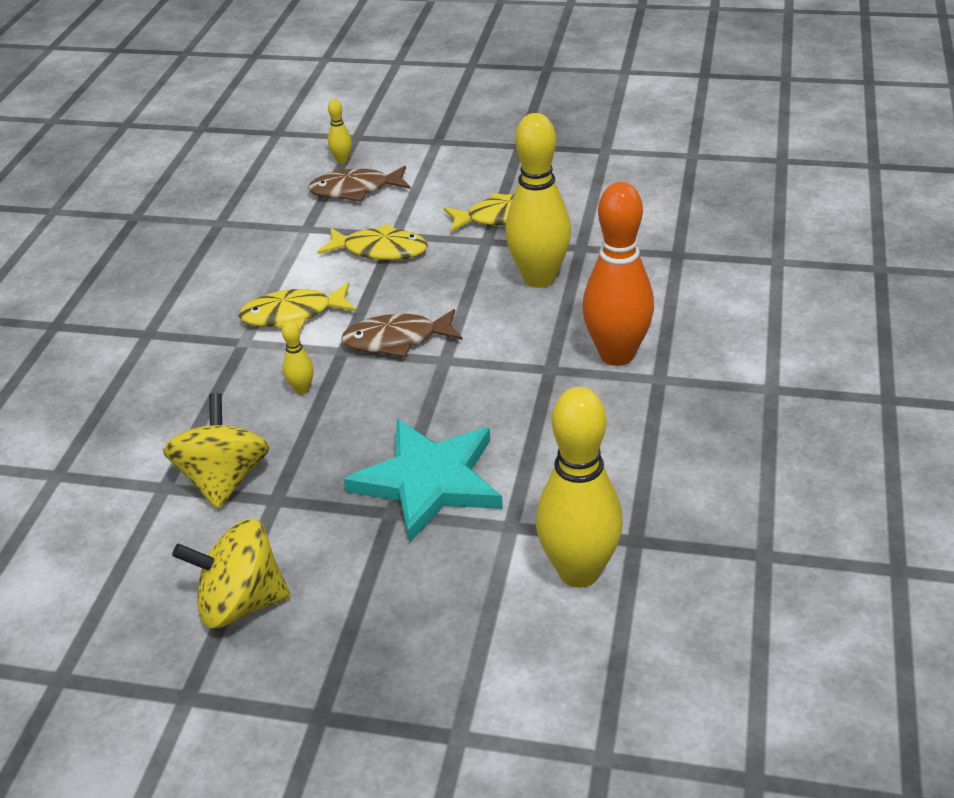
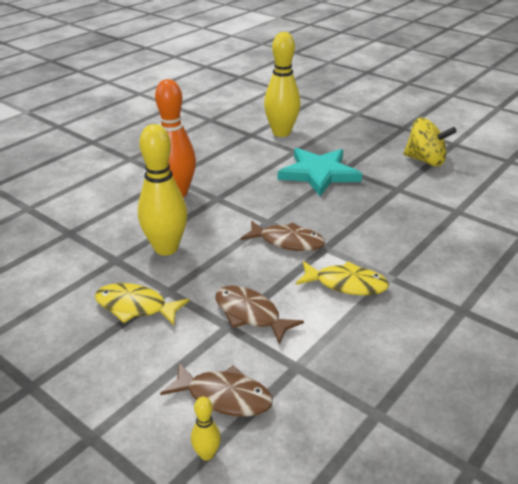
camera: 155 degrees left, 5 degrees down
(224, 480) = (423, 204): yellow spinning top -> none
(302, 389) = (362, 233): yellow bowling pin -> none
(380, 250) = (250, 314): yellow fish -> brown fish

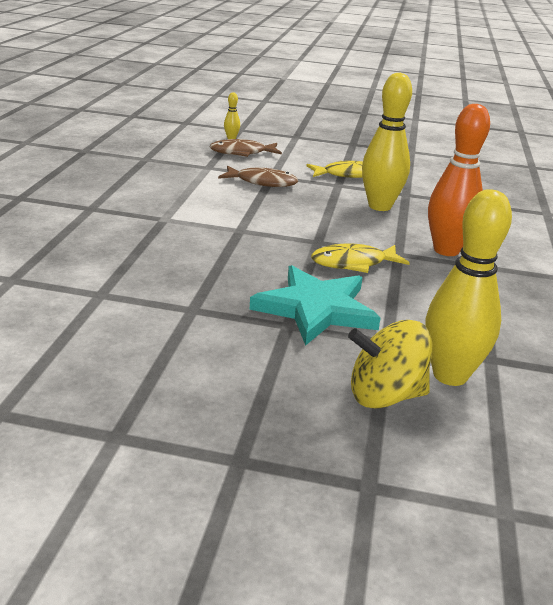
camera: 150 degrees right, 5 degrees down
(287, 242) = (280, 228): brown fish -> none
(346, 284) = (201, 208): yellow fish -> yellow fish (353, 263)
(425, 160) = (165, 373): yellow spinning top -> yellow spinning top (385, 395)

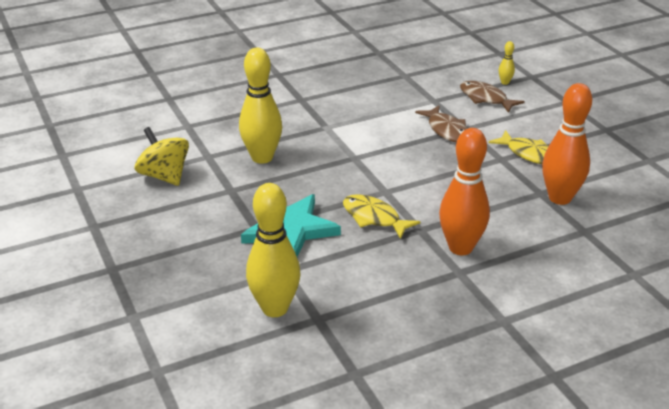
camera: 55 degrees right, 5 degrees up
(380, 206) = (492, 191): yellow bowling pin -> yellow bowling pin (262, 158)
(385, 395) = (222, 291): yellow spinning top -> yellow spinning top (164, 176)
(421, 192) = (560, 198): none -> orange bowling pin

